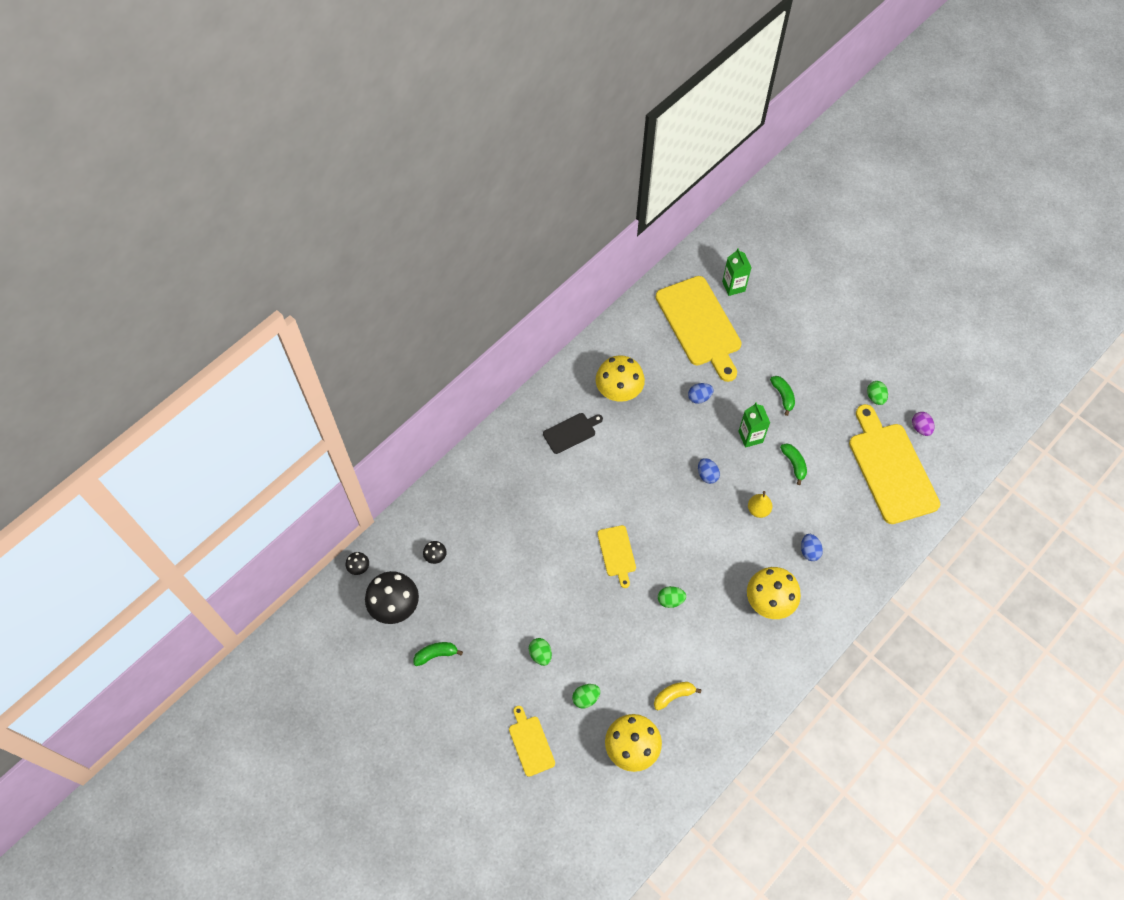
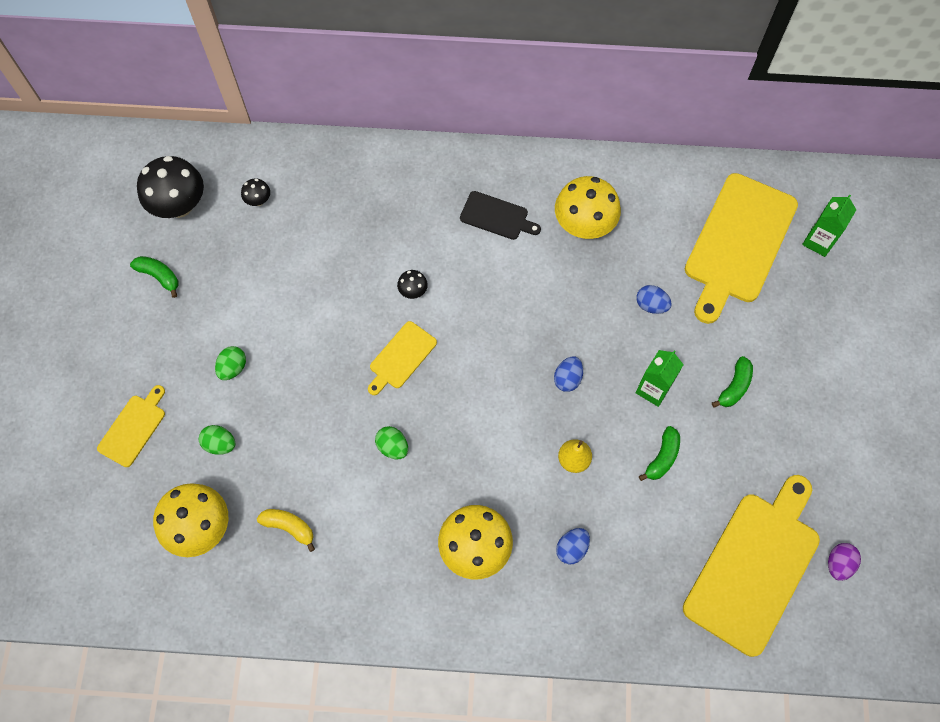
camera: 50 degrees right, 5 degrees up
(359, 567) = (193, 147): black mushroom -> black mushroom (413, 291)
(875, 397) = (829, 485): green egg -> none

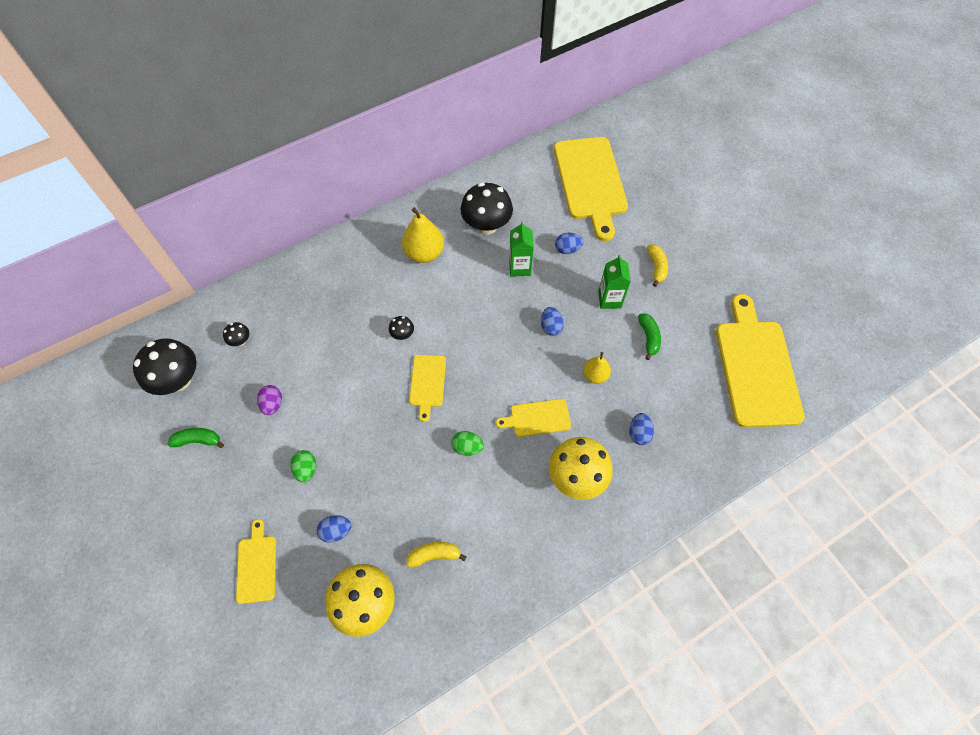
camera: 35 degrees left, 5 degrees down
(220, 444) = (336, 531): green egg -> blue egg
(481, 464) = (537, 418): none -> yellow cutting board
(497, 216) = (424, 253): black cutting board -> yellow pear
(584, 225) = (486, 226): yellow mushroom -> black mushroom
(734, 387) = (656, 267): green banana -> yellow banana
(818, 241) = (636, 154): green carton -> green carton (519, 267)
(838, 564) = (800, 333): purple egg -> purple egg (272, 404)

